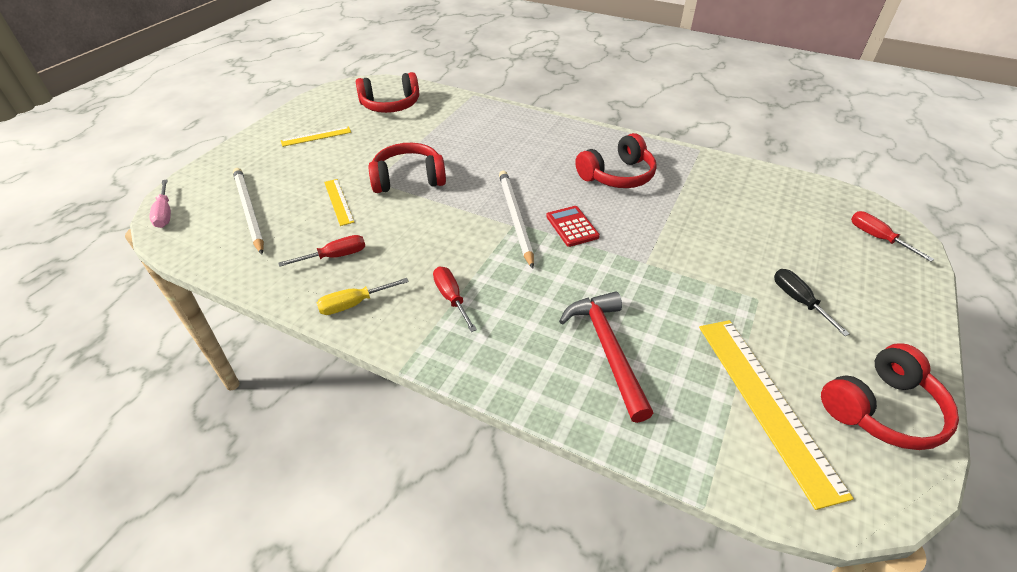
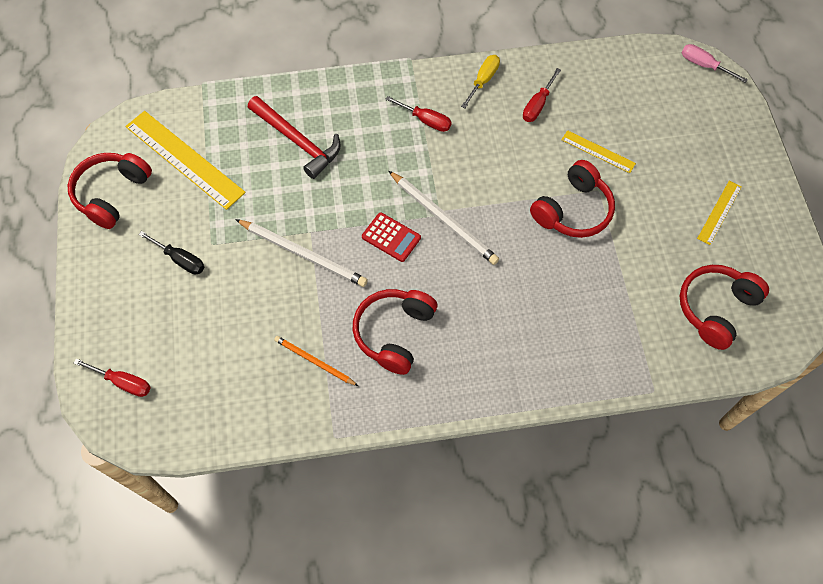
camera: 145 degrees right, 20 degrees up
(249, 211) = (650, 103): white pencil -> white pencil (303, 254)
(693, 186) = (314, 361): none -> orange pencil

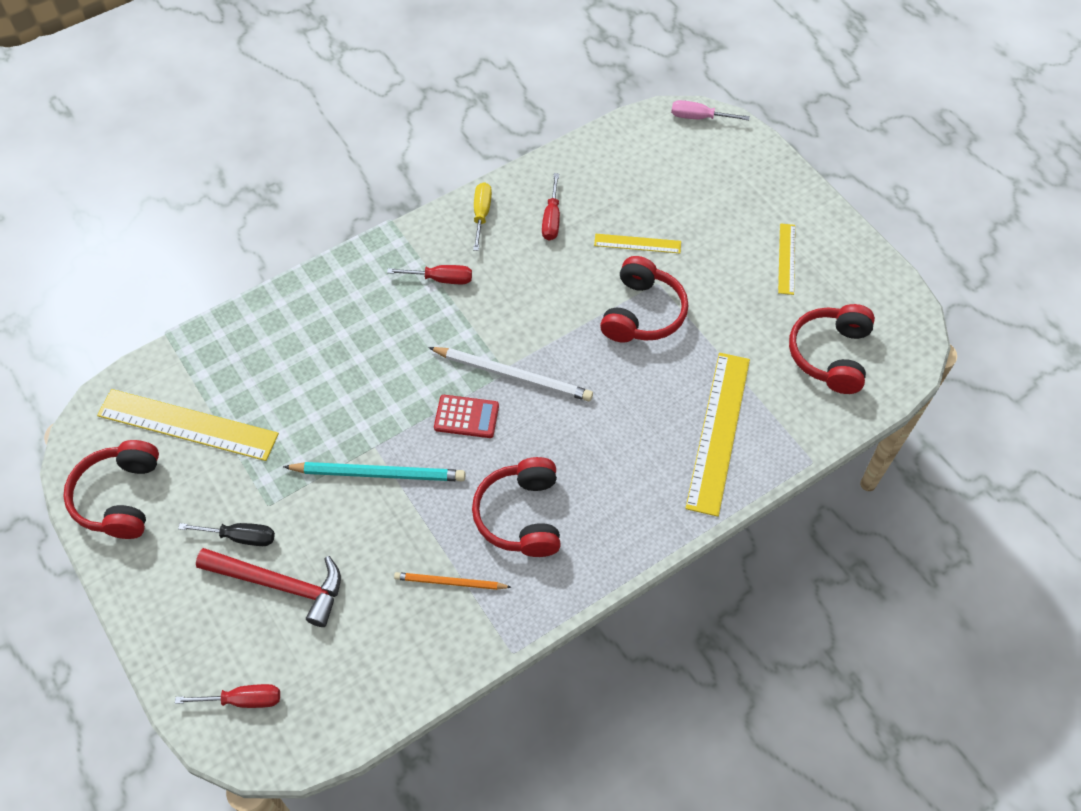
camera: 25 degrees left, 5 degrees down
(297, 141) = (309, 355): red hammer -> red hammer (280, 585)
(303, 254) = (379, 474): white pencil -> turquoise pencil
(586, 333) = (718, 432): none -> yellow ruler

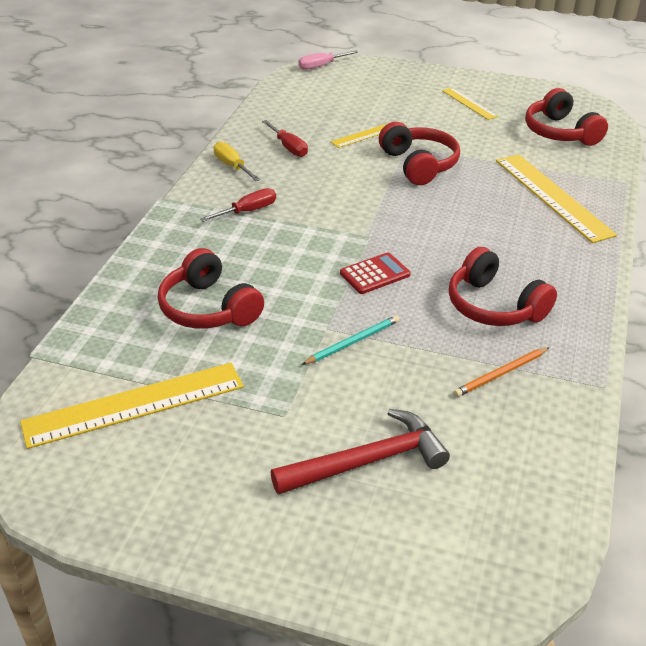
camera: 40 degrees left, 20 degrees down
(120, 497) = (127, 494): red headphones -> red headphones (209, 308)
(240, 537) = (287, 451): black screwdriver -> none
(243, 700) = (446, 565): red screwdriver -> none
(379, 474) = (353, 342): turquoise pencil -> turquoise pencil, size x0.62
(513, 375) = (377, 235): white pencil -> none

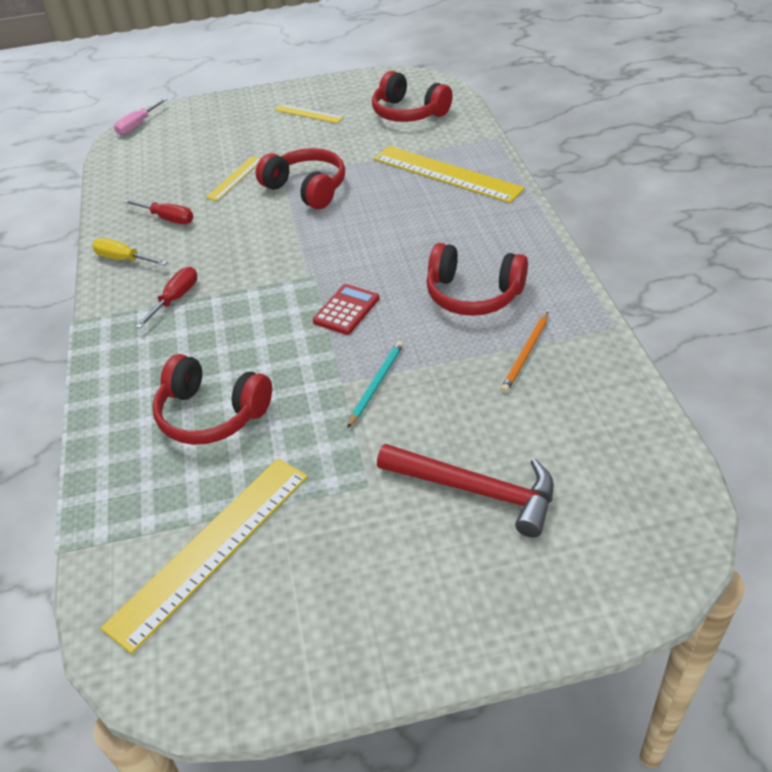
camera: 25 degrees left, 5 degrees up
(368, 461) = (476, 491): red hammer -> red hammer turned 75 degrees clockwise

